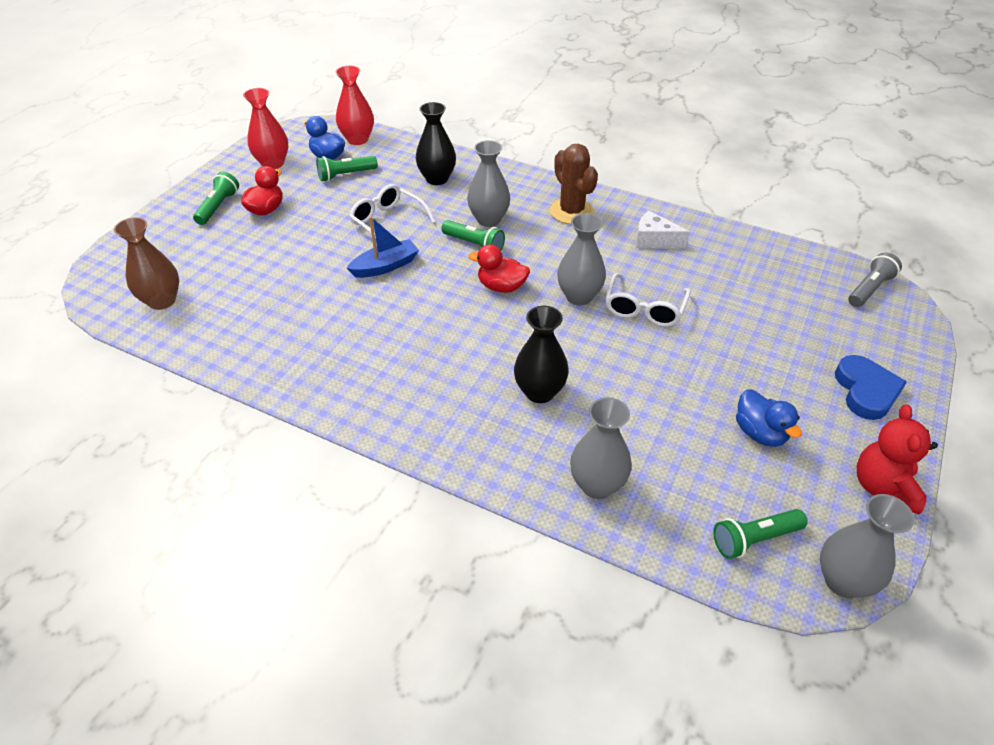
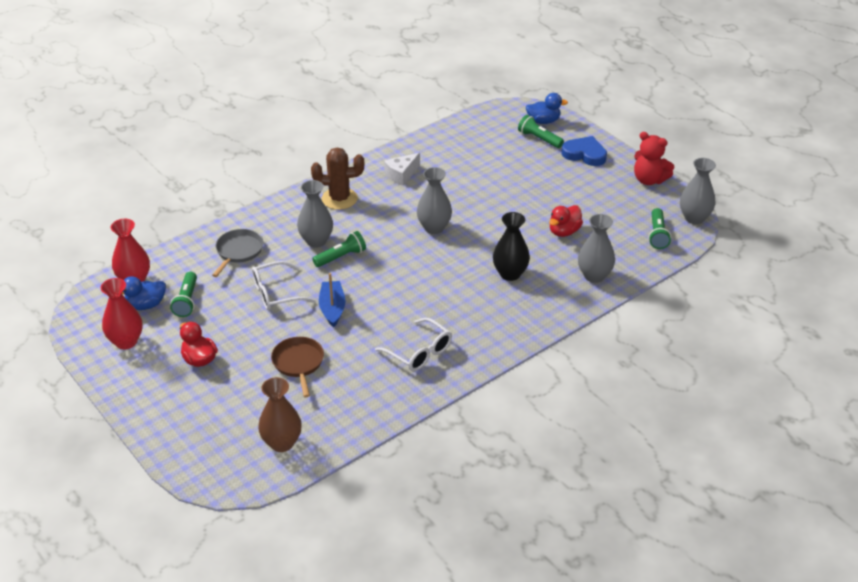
camera: 65 degrees left, 5 degrees down
(218, 207) = (169, 389): green flashlight -> green flashlight (539, 139)
(287, 272) = (298, 363): none -> brown pan
(437, 179) = (238, 251): black vase -> grey pan
(501, 287) = (399, 258): red duck -> red duck (564, 231)
(644, 309) = (466, 205): white glasses -> white glasses (419, 352)
(760, 433) = (592, 203): blue duck -> blue duck (543, 121)
(869, 289) = (509, 114): grey flashlight -> none

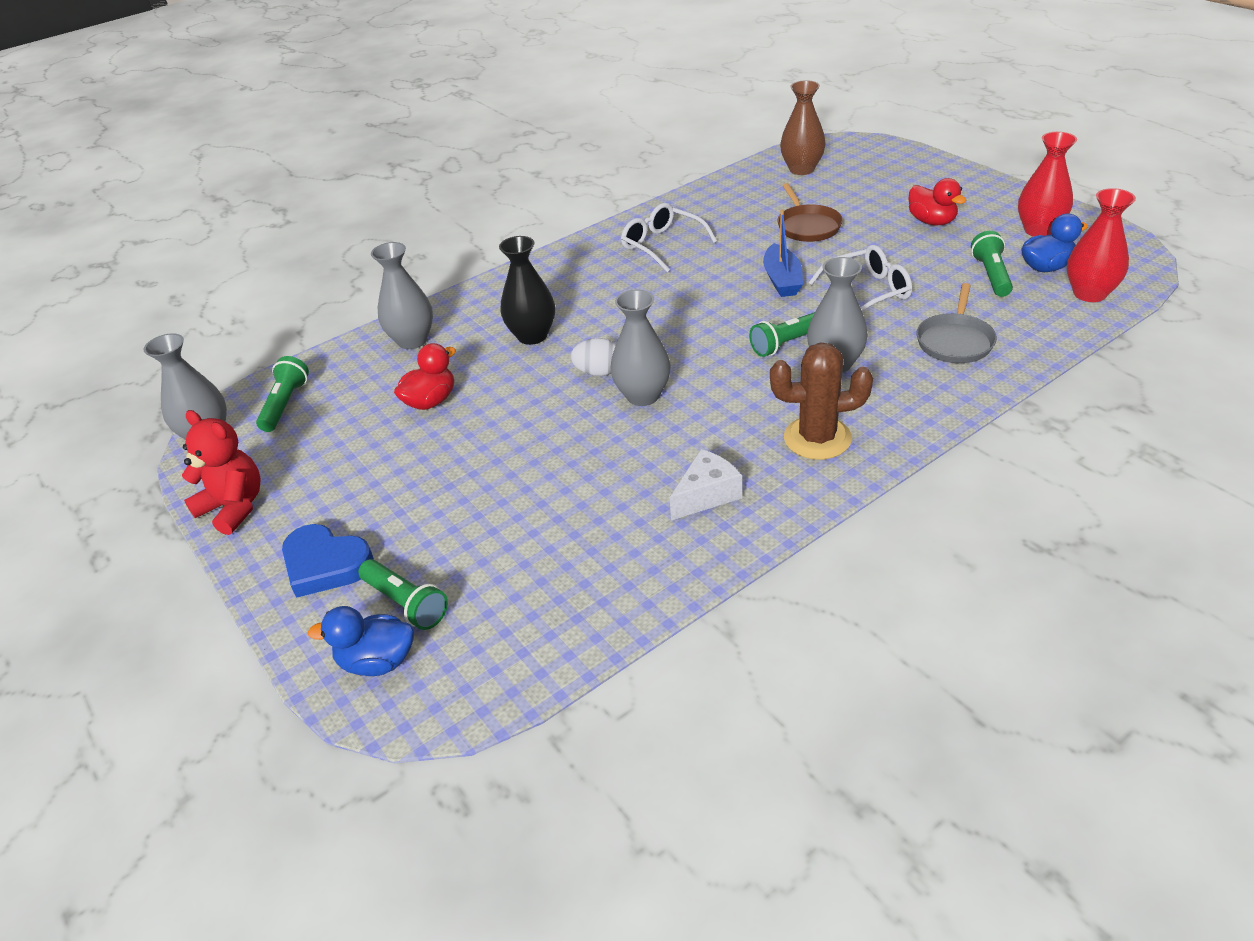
camera: 175 degrees left, 0 degrees up
(462, 244) = (598, 372): none -> white egg

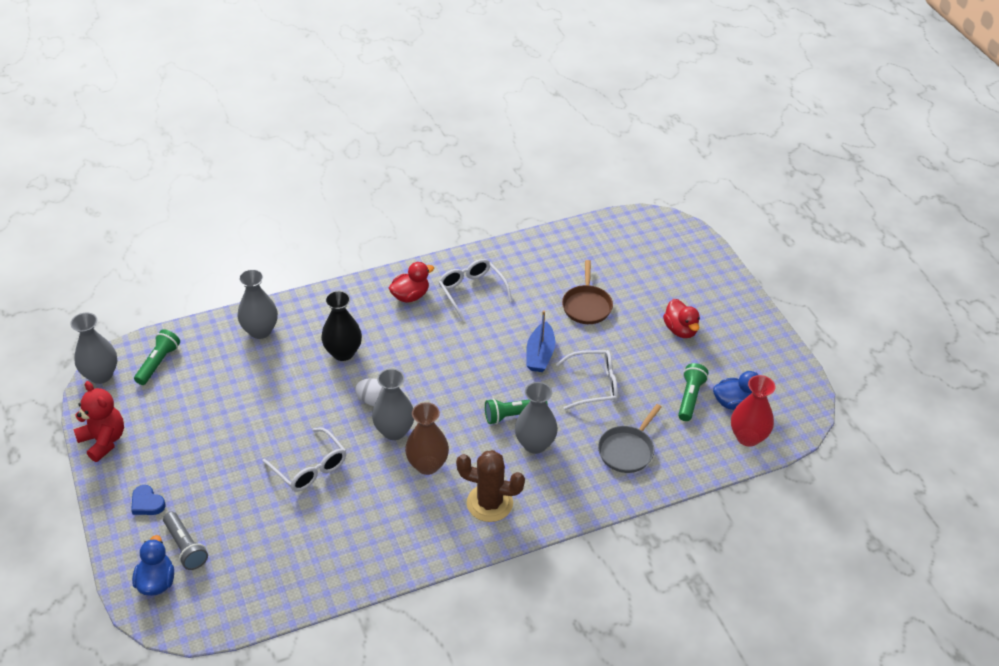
camera: 10 degrees right, 5 degrees up
(325, 564) = (147, 503): blue heart -> blue heart, size x0.61
(377, 662) = (156, 582): blue duck -> blue duck turned 75 degrees clockwise
(406, 604) = (185, 547): green flashlight -> grey flashlight
(431, 401) = (254, 391): red duck -> red duck (410, 296)
(548, 463) = (310, 468): none -> white glasses
(706, 495) = (397, 525): white cheese -> none
(801, 169) = (615, 242): brown vase -> brown vase (427, 465)
(1039, 230) = (753, 364): red vase -> none

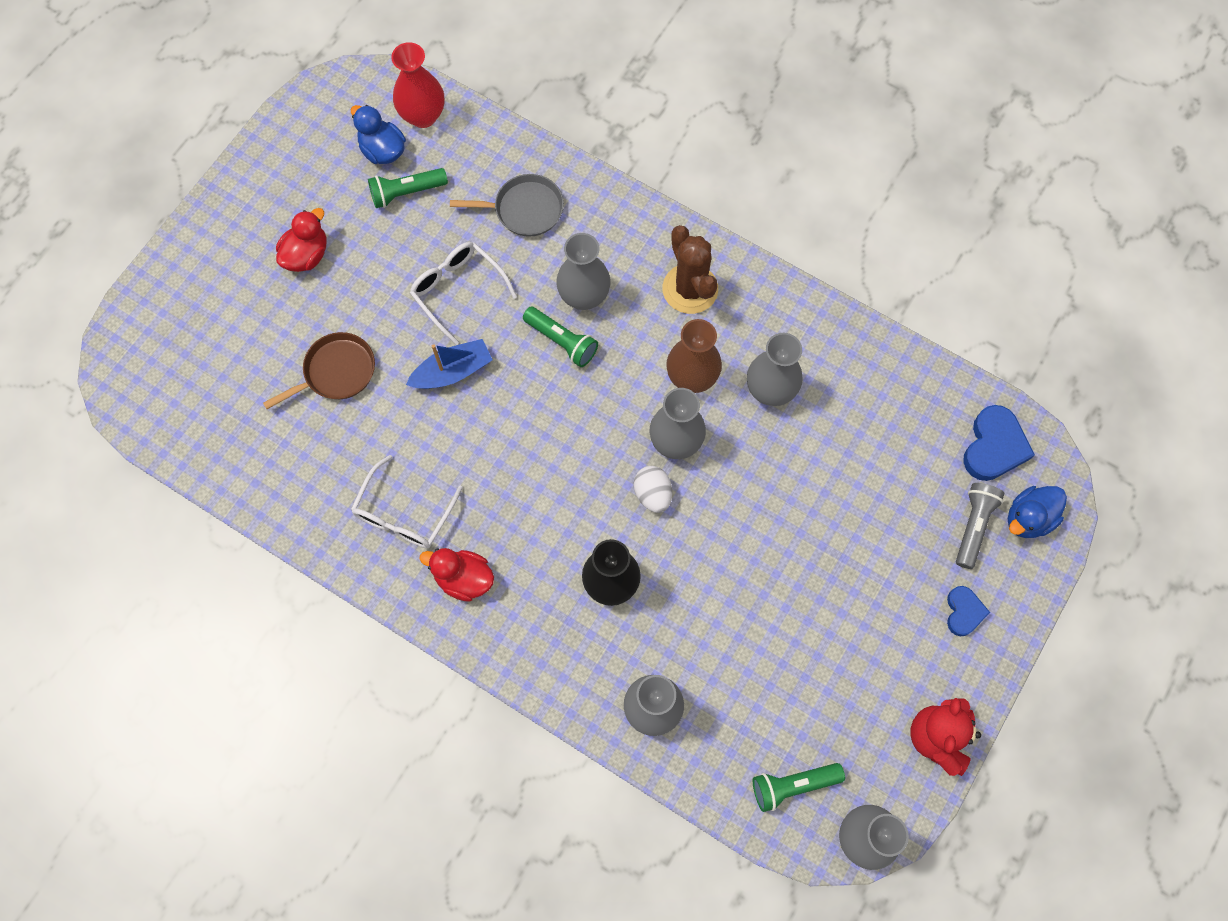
camera: 125 degrees left, 25 degrees up
(218, 599) = (994, 446): none -> blue heart
(310, 468) = (789, 487): white glasses -> none
(379, 500) = (770, 390): none -> grey vase

